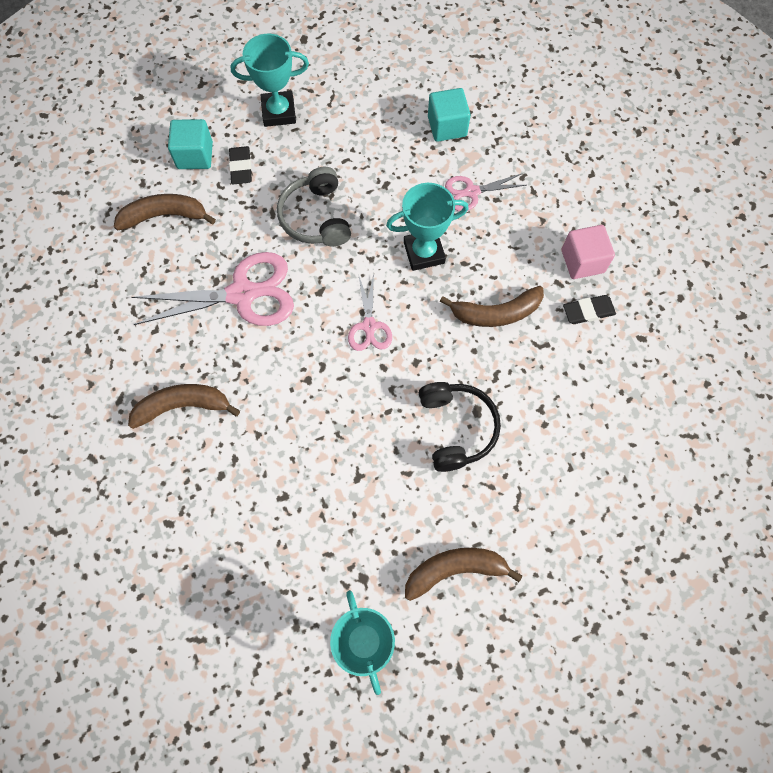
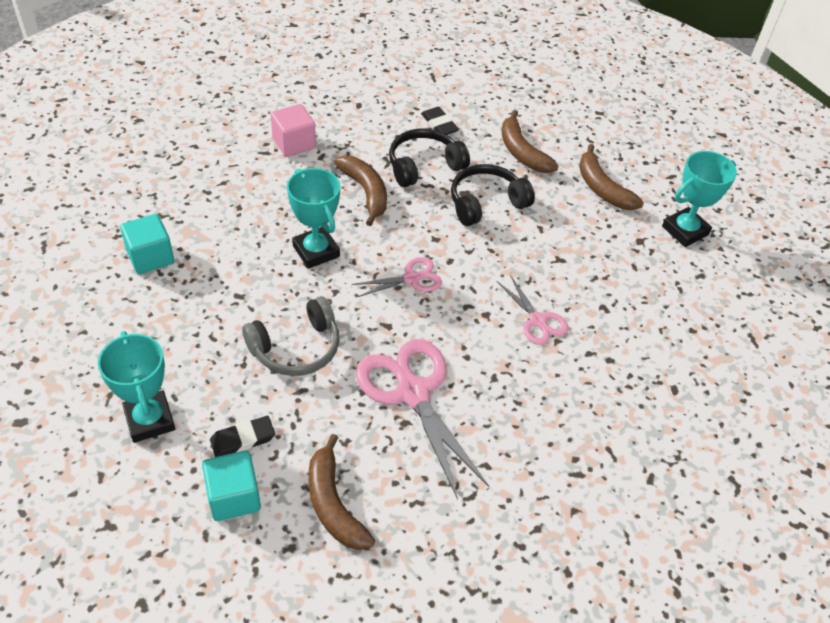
camera: 110 degrees left, 20 degrees down
(182, 406) = (558, 411): brown banana -> brown banana (522, 152)
(472, 192) = (234, 226): pink scissors -> pink scissors (537, 320)
(527, 380) = (424, 166): none -> black headphones
(588, 311) = (344, 136): black eraser -> black eraser (439, 124)

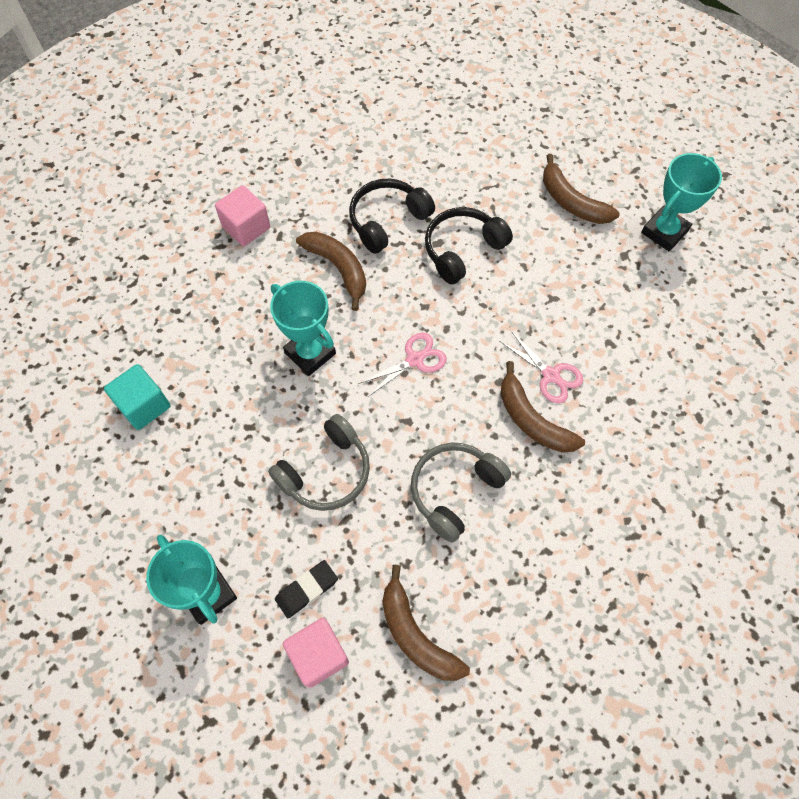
camera: 10 degrees left, 15 degrees up
(234, 497) = (318, 655): turquoise cube -> pink cube
(413, 393) = (454, 491): pink scissors -> grey headphones
(439, 124) = (388, 165): black eraser -> none
(522, 152) = (481, 178): brown banana -> brown banana (532, 420)

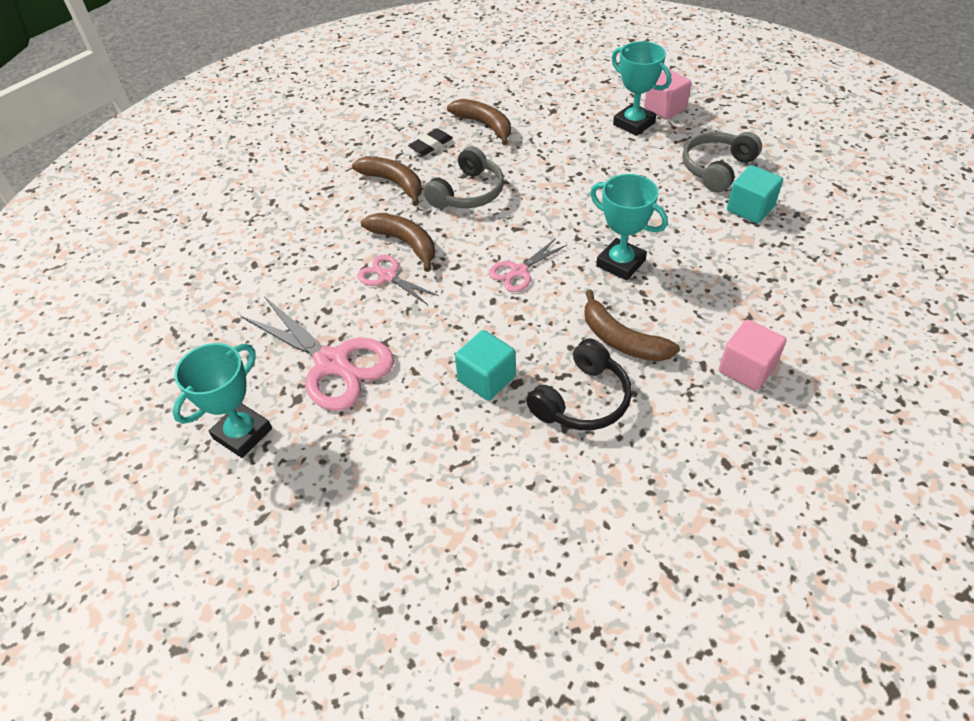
camera: 175 degrees right, 15 degrees down
(306, 589) = (566, 134): black eraser -> black eraser (431, 145)
(318, 655) = (547, 110): pink cube -> pink cube (665, 108)
(326, 472) = (574, 190): grey headphones -> grey headphones (716, 168)
(462, 250) = (486, 378): black headphones -> turquoise cube
(571, 202) = (354, 457): brown banana -> brown banana (394, 183)
(597, 284) = (332, 363): none -> pink scissors

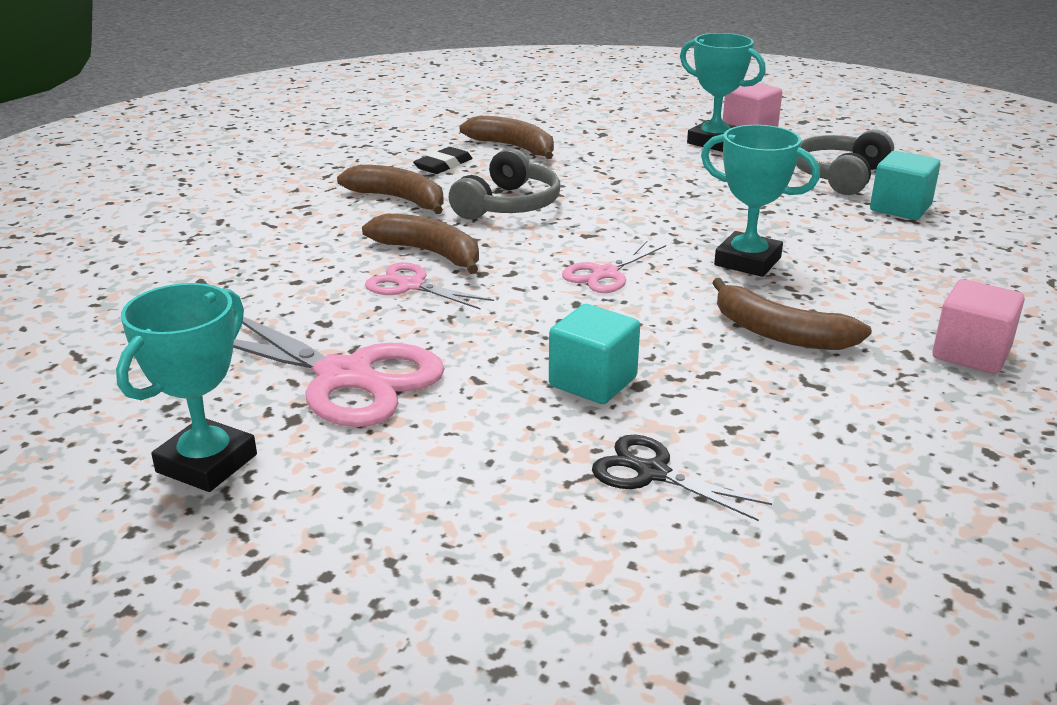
camera: 10 degrees left, 20 degrees down
(505, 463) = (652, 473): none -> black scissors
(582, 400) = (747, 397): black headphones -> none

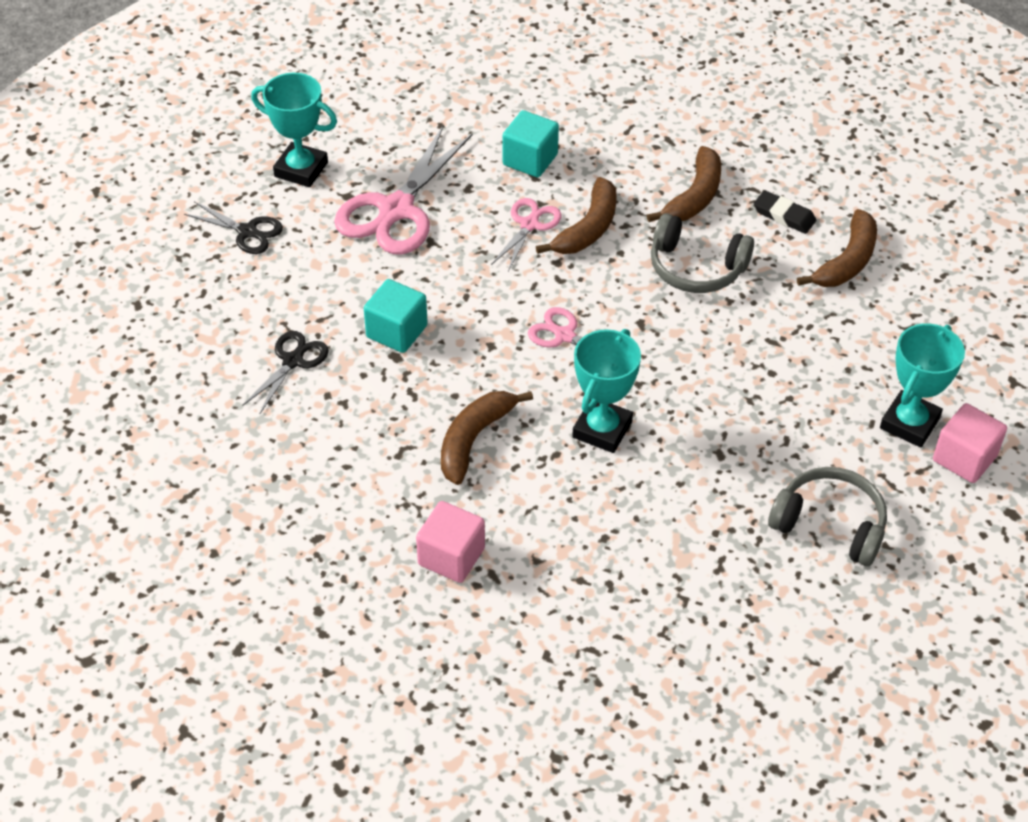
camera: 85 degrees right, 20 degrees up
(340, 523) = (247, 232): none -> black scissors
(900, 208) = (748, 563): turquoise cube -> turquoise cube (530, 160)

